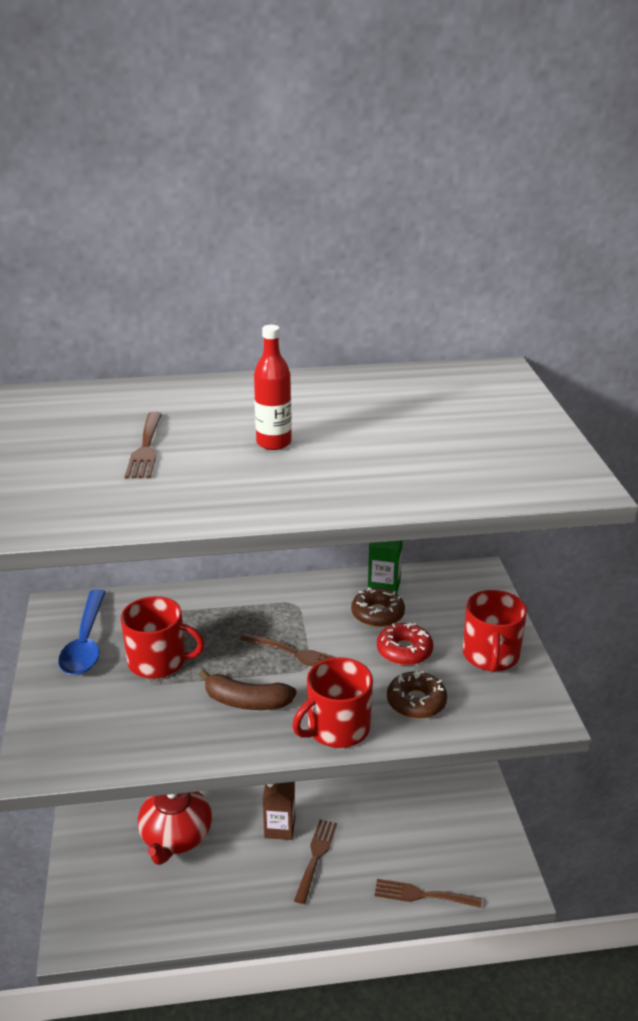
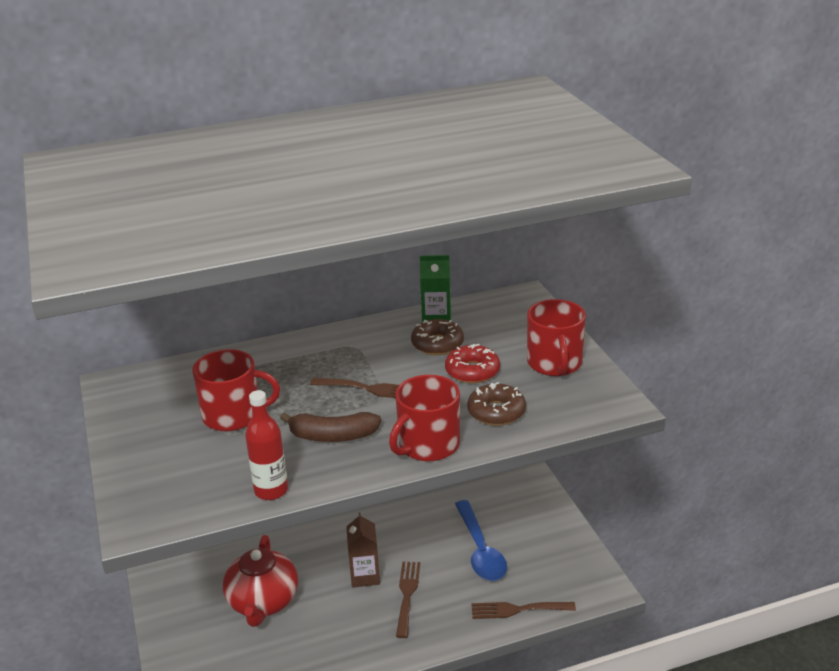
camera: 10 degrees left, 0 degrees up
(86, 643) = (153, 410): blue spoon -> blue spoon (480, 550)
(146, 448) = (210, 187): brown fork -> none
(274, 443) = (335, 168): red bottle -> red bottle (271, 491)

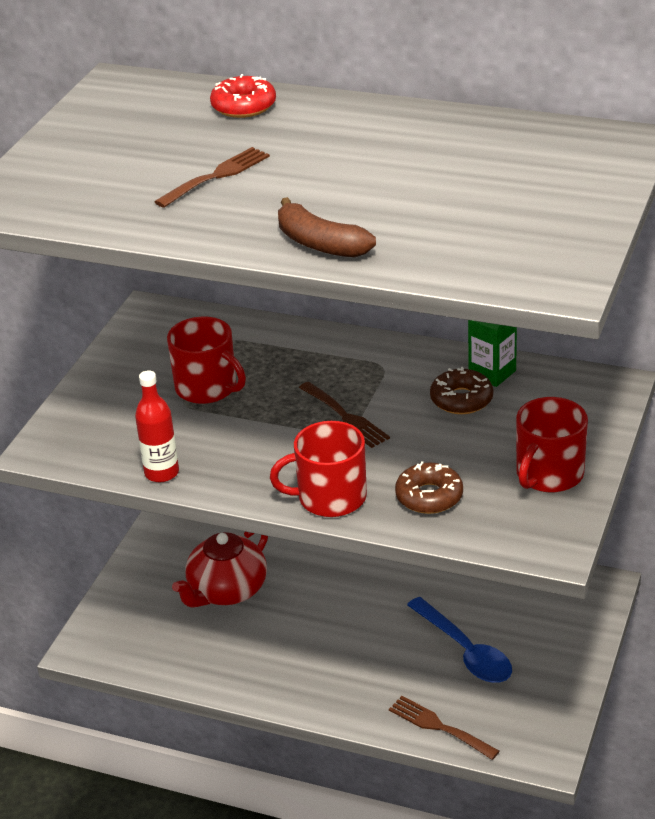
camera: 40 degrees right, 5 degrees up
(332, 436) = (262, 448): brown banana -> brown banana (319, 244)
(365, 576) = (334, 615): brown carton -> none
(407, 595) = (353, 654): brown fork -> brown fork (217, 176)
(472, 371) = (459, 444): red donut -> red donut (243, 106)
(480, 550) = (465, 651): blue spoon -> blue spoon turned 60 degrees counterclockwise

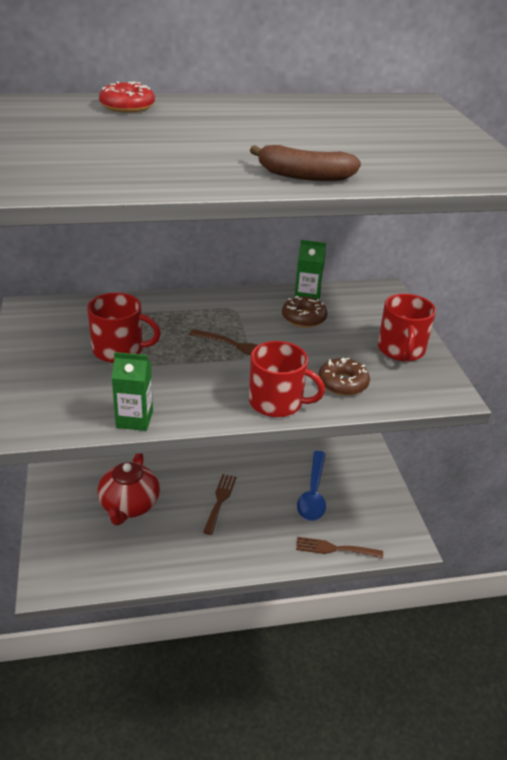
camera: 35 degrees left, 0 degrees up
(161, 473) = (134, 419): red bottle -> green carton
(217, 176) = (161, 146): brown fork -> brown fork (220, 501)
(330, 497) = (277, 402): red mug -> red mug turned 120 degrees counterclockwise
(465, 651) = (313, 493): blue spoon -> blue spoon turned 75 degrees clockwise

